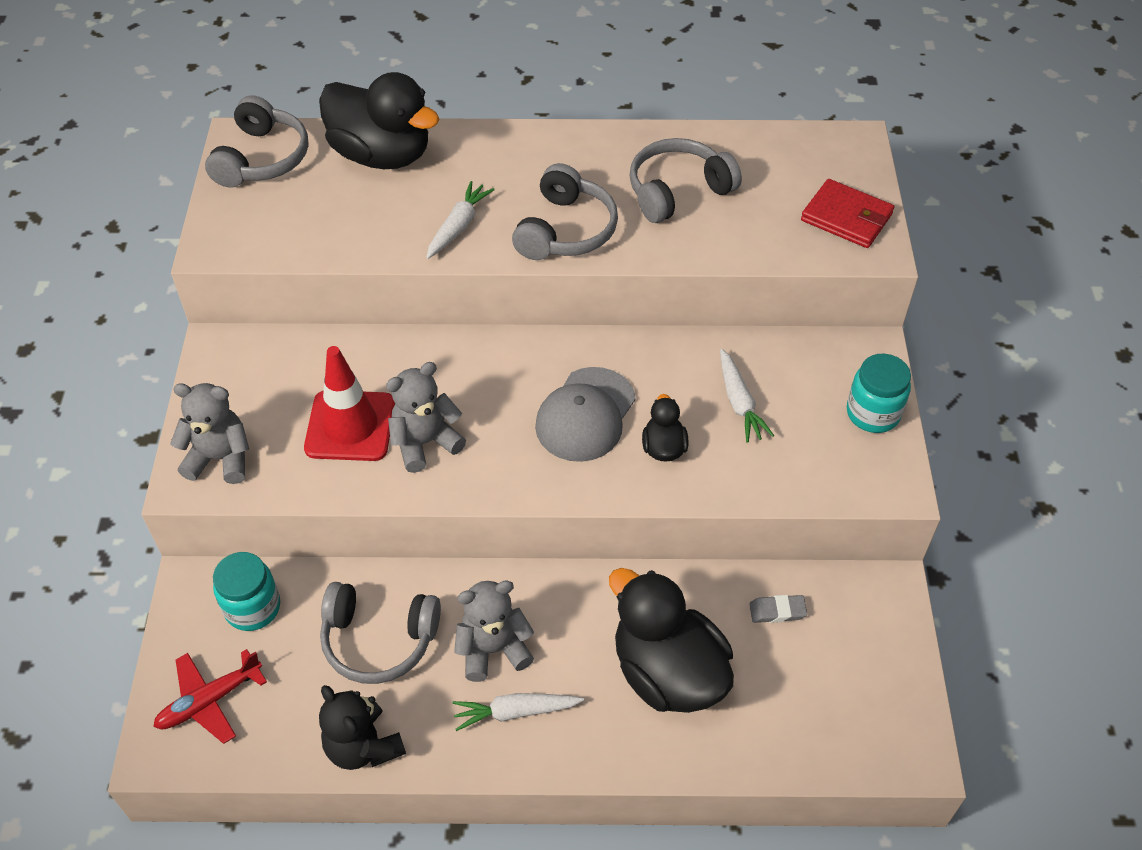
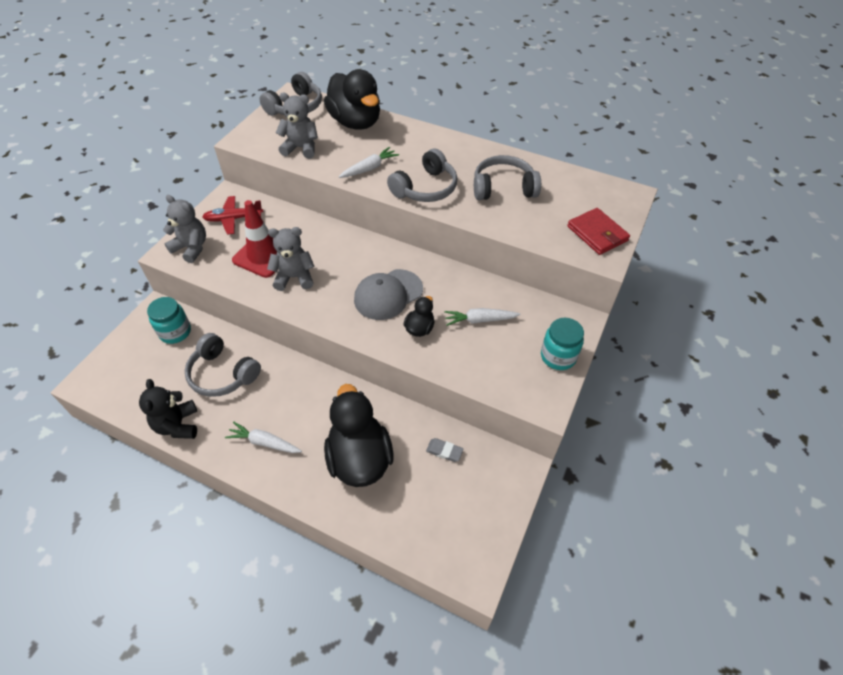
camera: 25 degrees right, 0 degrees up
(209, 701) = (124, 369): red plane -> red plane (233, 219)
(493, 649) = (275, 404): grey teddy bear -> grey teddy bear (301, 148)
(739, 402) = (480, 320): white carrot -> white carrot turned 75 degrees clockwise

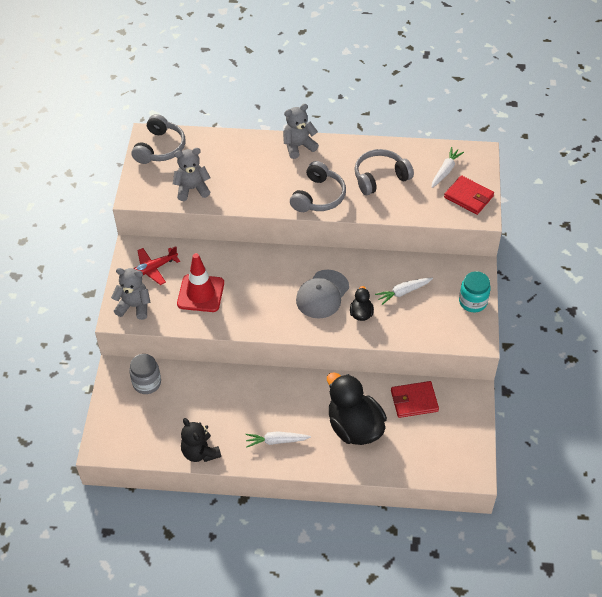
camera: 20 degrees left, 0 degrees up
(175, 332) = (147, 383): turquoise jar -> grey jar
(222, 374) = (210, 402): grey headphones -> none
(294, 277) = (238, 304): grey teddy bear -> grey teddy bear (298, 146)
(355, 122) = (224, 149): black duck -> none
(369, 168) = (262, 191): white carrot -> white carrot (445, 171)
(444, 451) = (414, 401): grey eraser -> red wallet

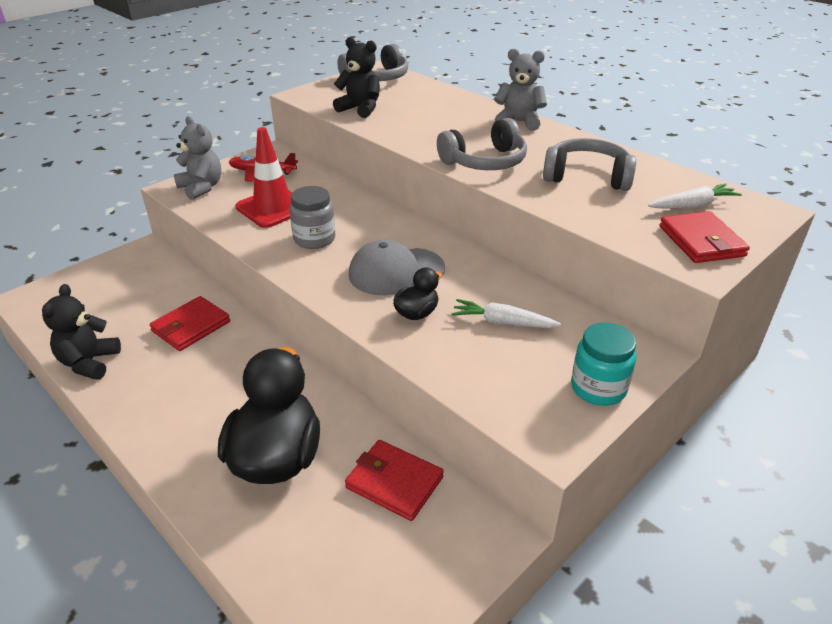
camera: 40 degrees right, 15 degrees down
(147, 383) = (148, 274): grey jar -> grey jar (314, 239)
(192, 189) = (360, 109): grey teddy bear -> black teddy bear
(222, 396) = (191, 326): none -> red wallet
(276, 441) = (172, 407): white carrot -> none

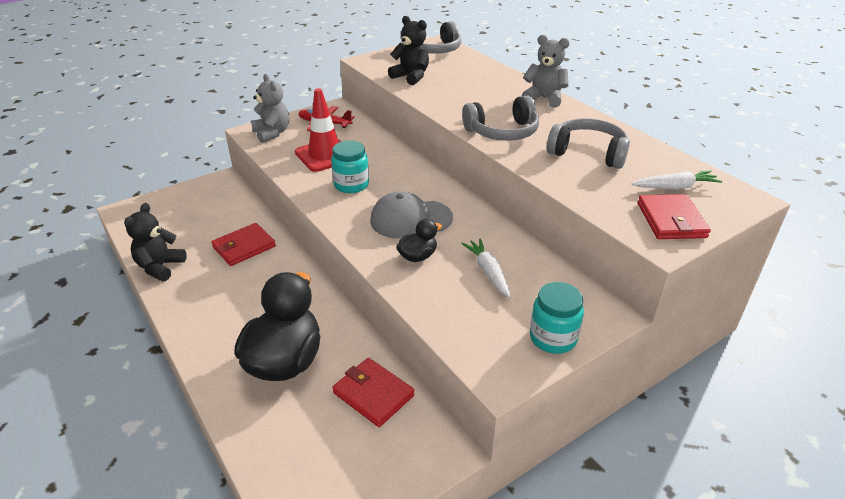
camera: 10 degrees right, 0 degrees up
(314, 239) = (351, 185): grey jar -> turquoise jar
(503, 322) = (488, 272): white carrot -> white carrot turned 45 degrees clockwise

